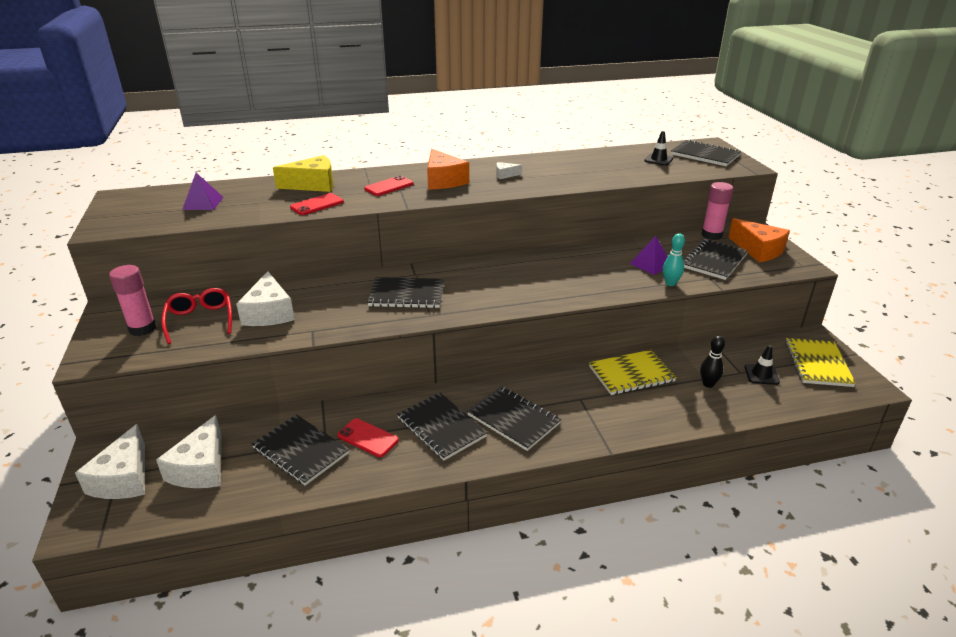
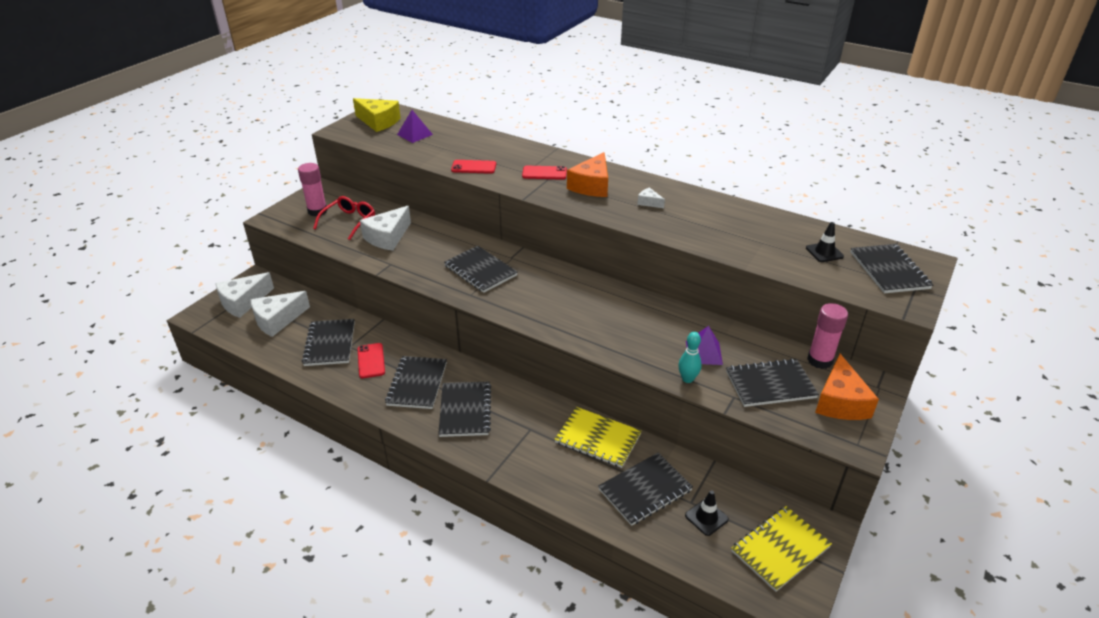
camera: 45 degrees right, 5 degrees up
(313, 184) = (499, 148): yellow cheese -> yellow cheese (378, 122)
(708, 384) = (645, 490): black bowling pin -> black notebook

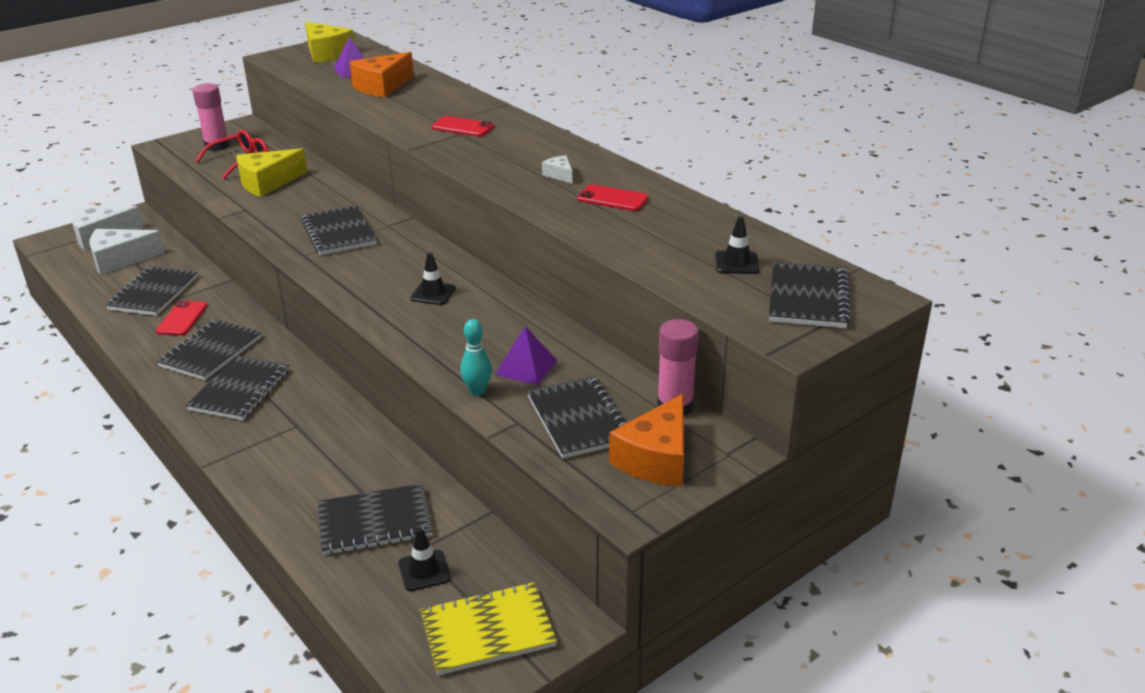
camera: 20 degrees right, 5 degrees down
(387, 237) = (267, 183): white cheese -> yellow cheese
(474, 167) = (385, 110): red phone -> red phone (612, 199)
(592, 186) = (506, 148): orange cheese -> orange cheese (382, 87)
(592, 308) = (433, 293): none -> black traffic cone
(598, 438) = (367, 454): yellow notebook -> none
(770, 385) = (579, 419): black notebook -> black notebook turned 60 degrees clockwise

